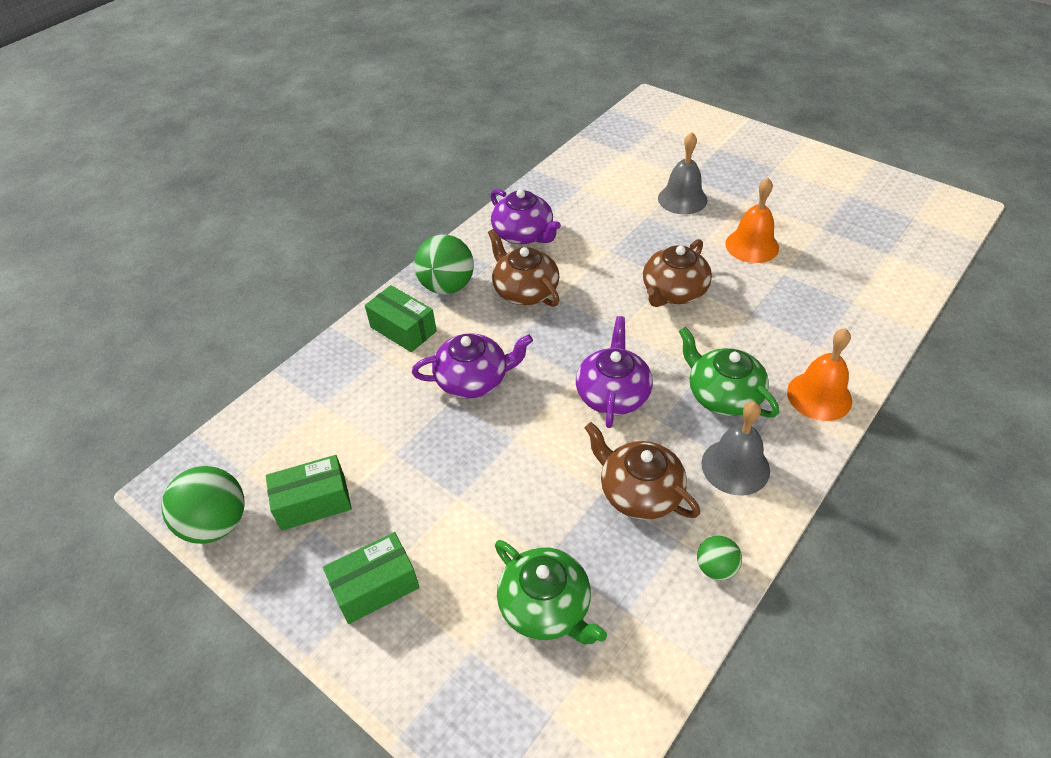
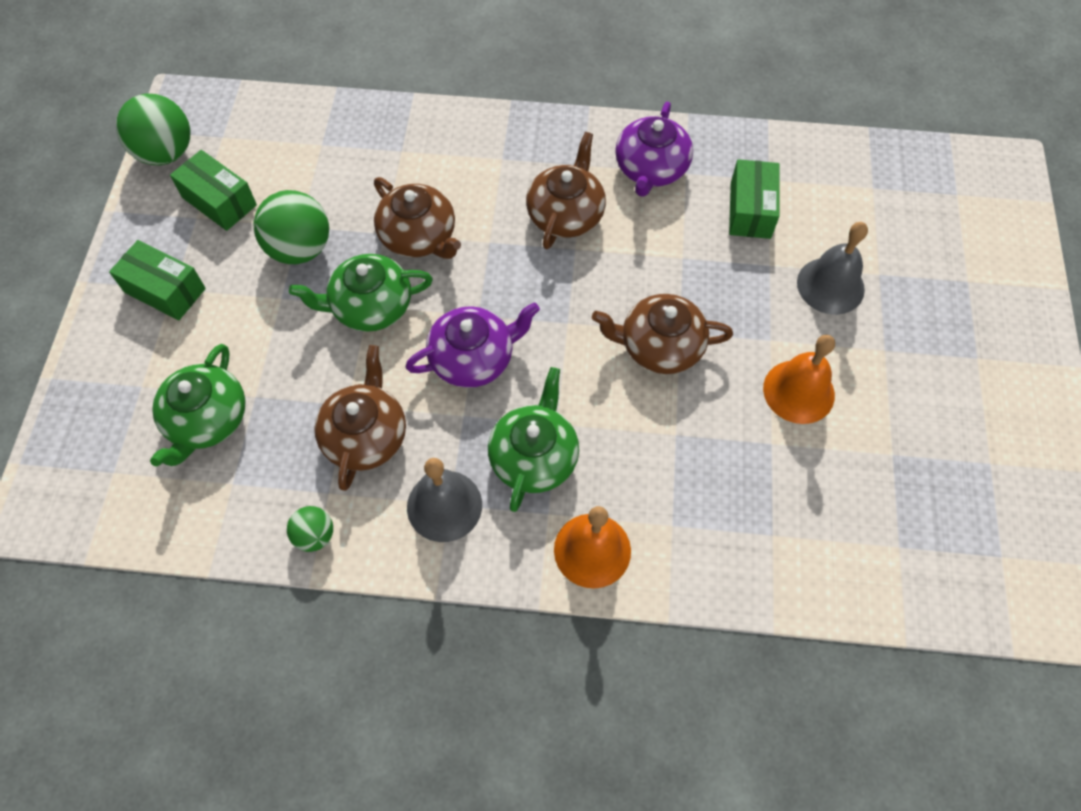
camera: 55 degrees right, 15 degrees up
(403, 329) = (446, 148): green box -> green box (750, 210)
(447, 286) = (526, 148): green ball -> green ball (300, 249)
(473, 380) = (419, 236): purple teapot -> brown teapot
(516, 438) = (370, 306): none -> green teapot

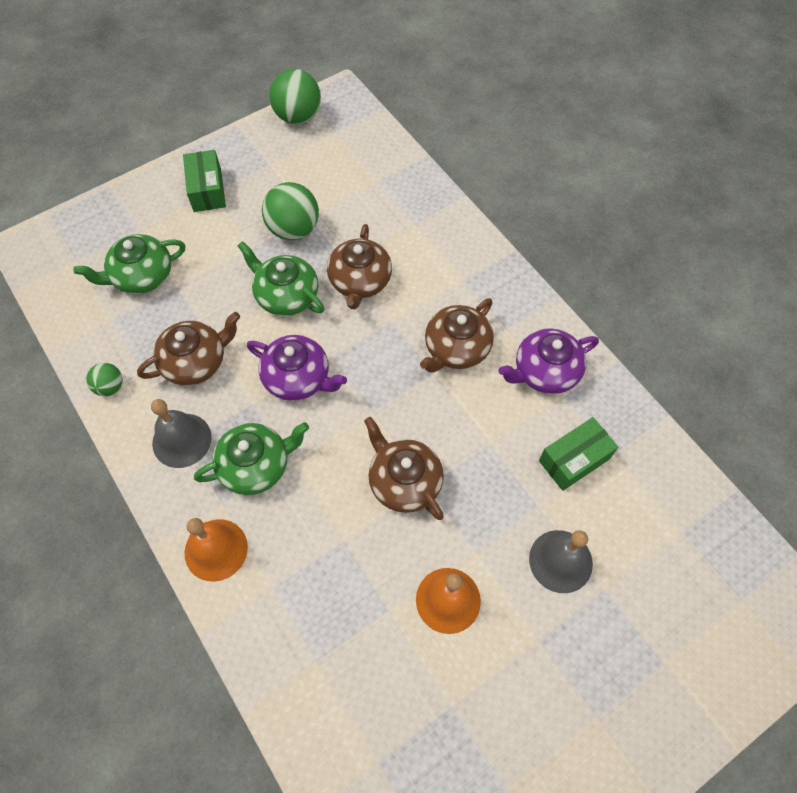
camera: 50 degrees right, 0 degrees up
(219, 201) = (289, 166): green box -> none
(566, 214) = (456, 348): brown teapot -> brown teapot turned 150 degrees clockwise

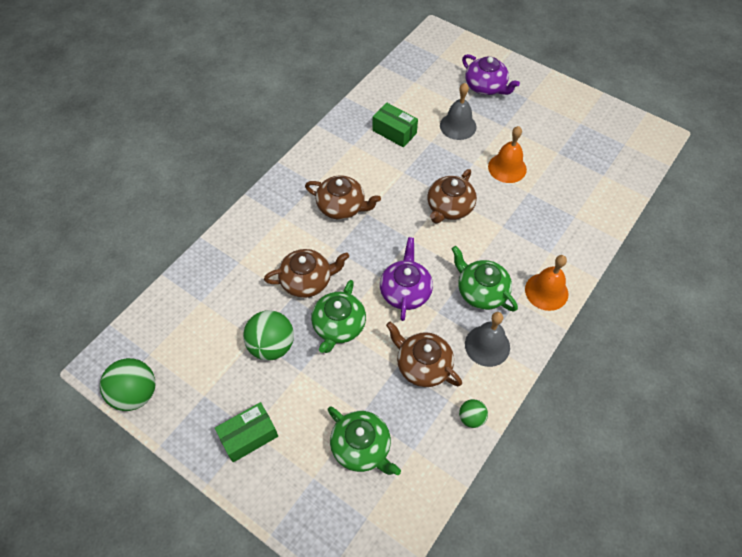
camera: 110 degrees left, 5 degrees down
(545, 371) = (340, 157): purple teapot -> purple teapot (486, 87)

